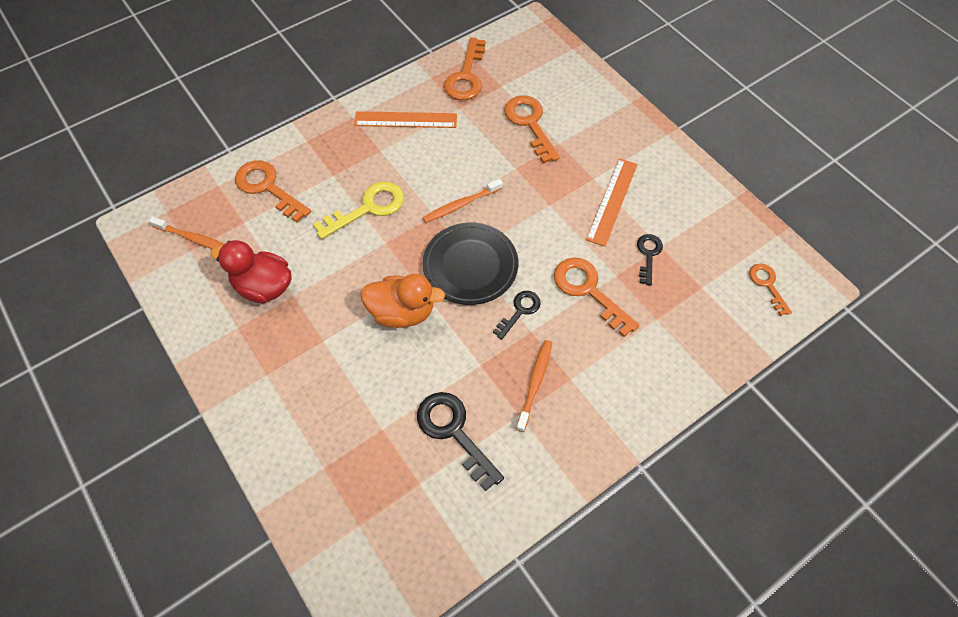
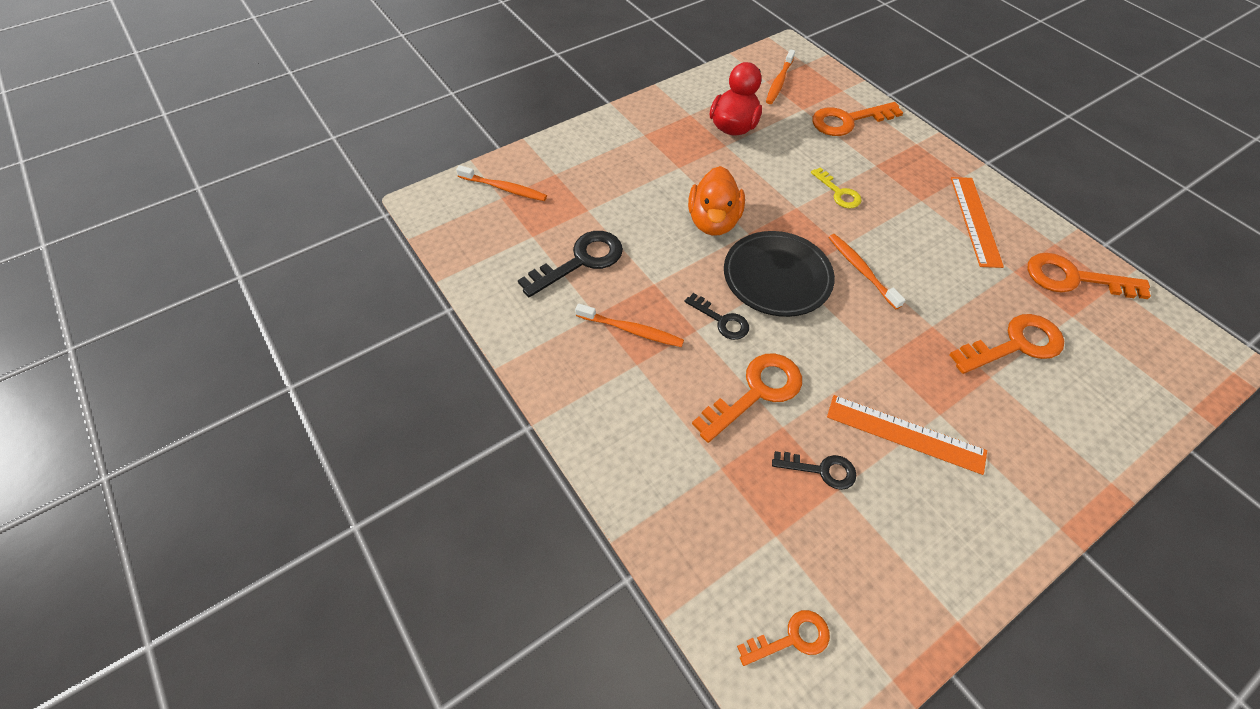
camera: 90 degrees right, 5 degrees down
(267, 187) = (848, 121): orange key -> orange key turned 150 degrees counterclockwise
(344, 524) = (504, 188): none -> orange toothbrush
(368, 208) = (838, 193): yellow key -> yellow key, size x0.60

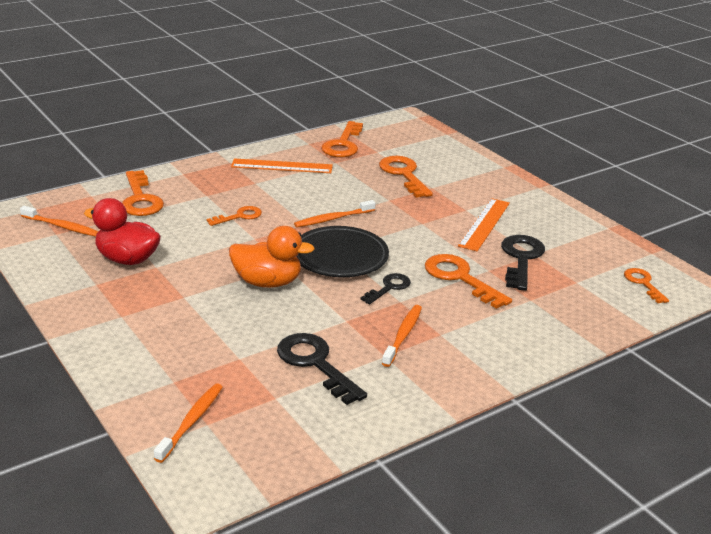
camera: 90 degrees left, 25 degrees down
(821, 470) = (521, 259): black key -> black key, size x1.68
(838, 193) = (239, 216): yellow key -> orange key

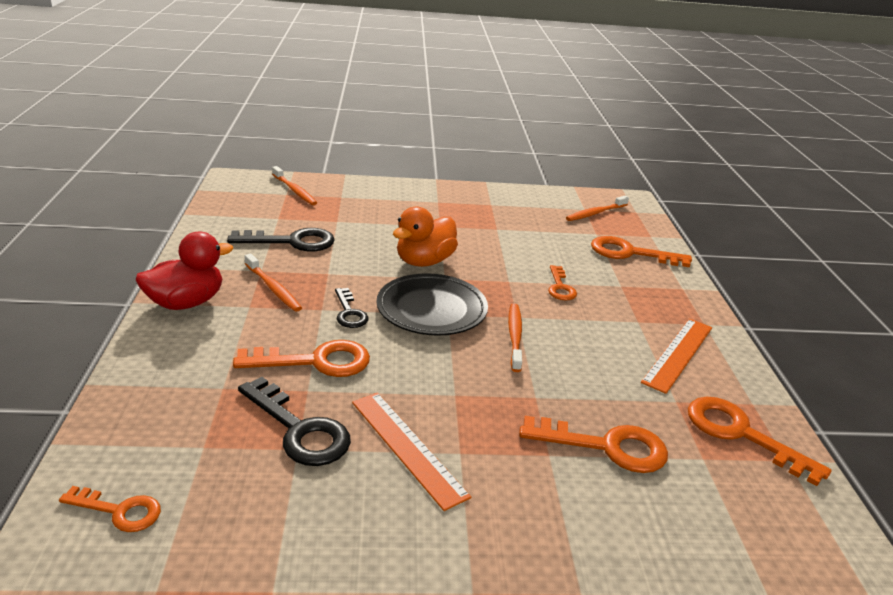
camera: 120 degrees right, 0 degrees up
(127, 259) = (518, 222): red duck -> red duck (186, 303)

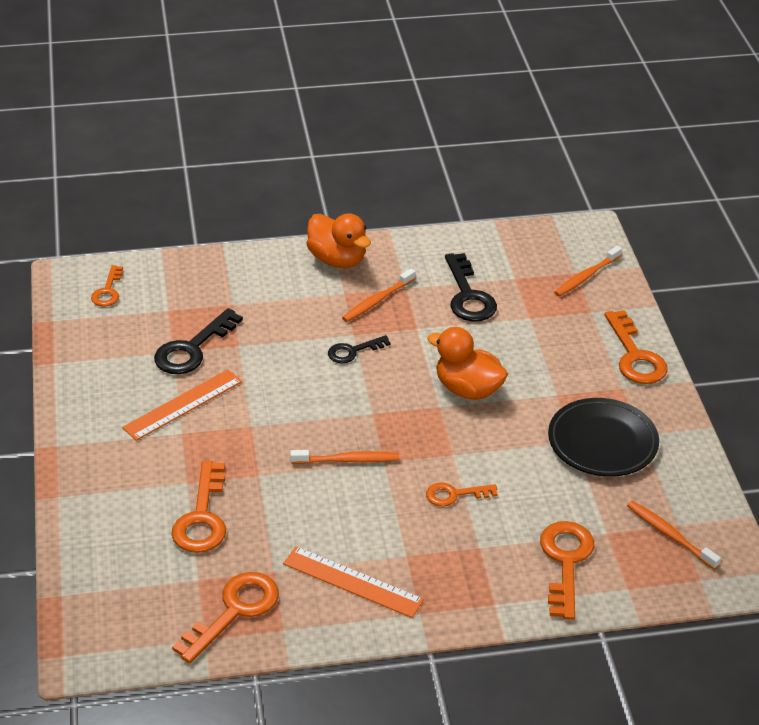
camera: 85 degrees right, 10 degrees up
(186, 303) = (337, 259): red duck -> orange duck
(316, 361) = (275, 343): orange key -> orange key (635, 356)
(431, 310) = (376, 402): black plate -> black plate (602, 442)

